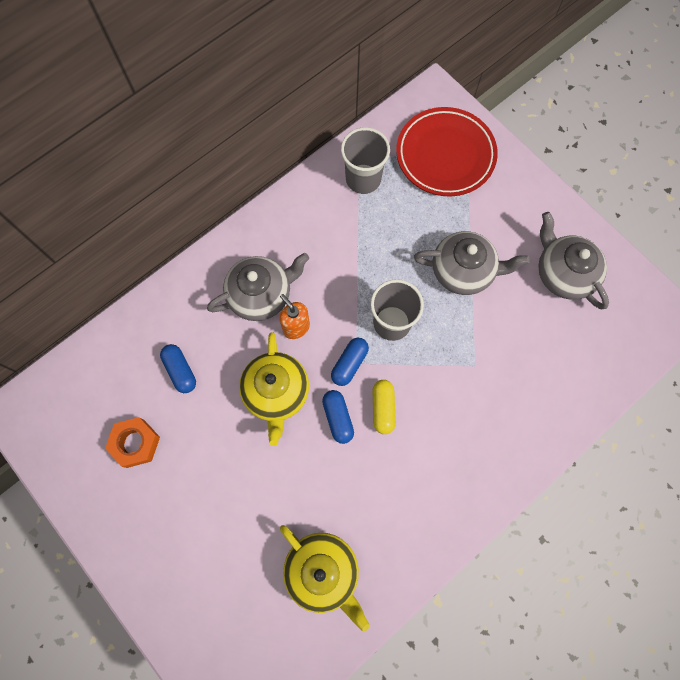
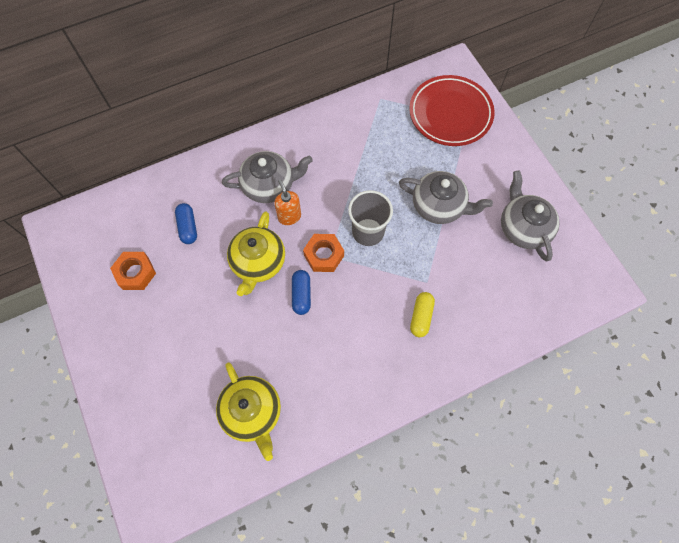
camera: 15 degrees right, 5 degrees down
(349, 364) = (324, 255): blue capsule -> orange nut
(363, 179) = (378, 117): grey cup -> none
(383, 408) = (340, 296): yellow capsule -> yellow capsule (421, 317)

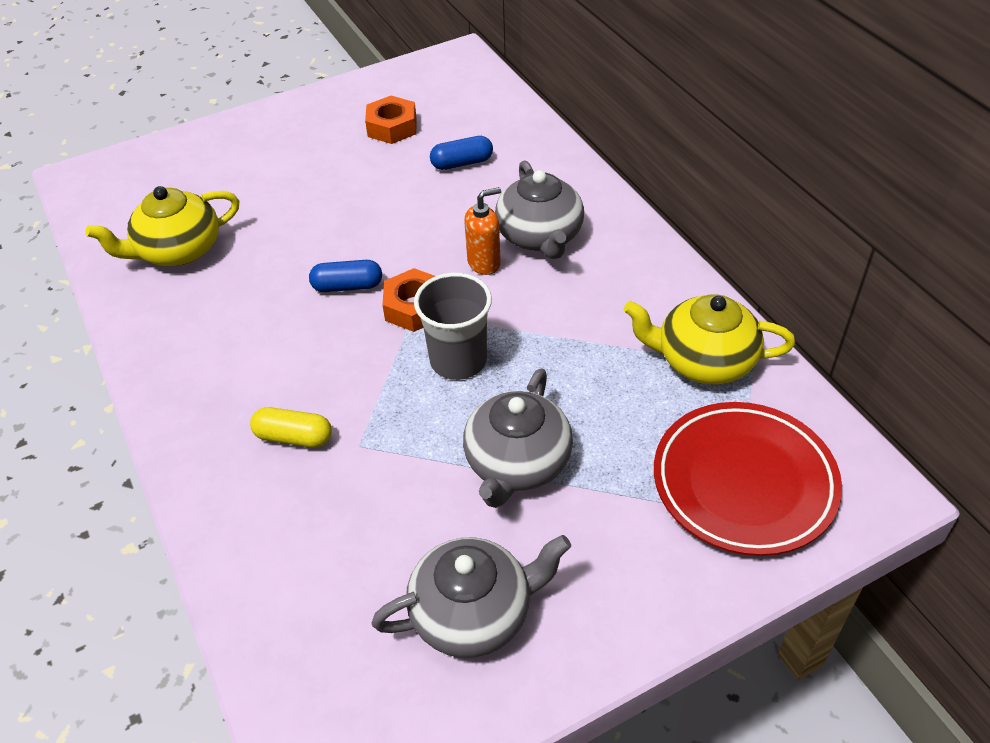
camera: 90 degrees right, 20 degrees down
(258, 262) = (404, 236): yellow teapot -> yellow teapot (703, 360)

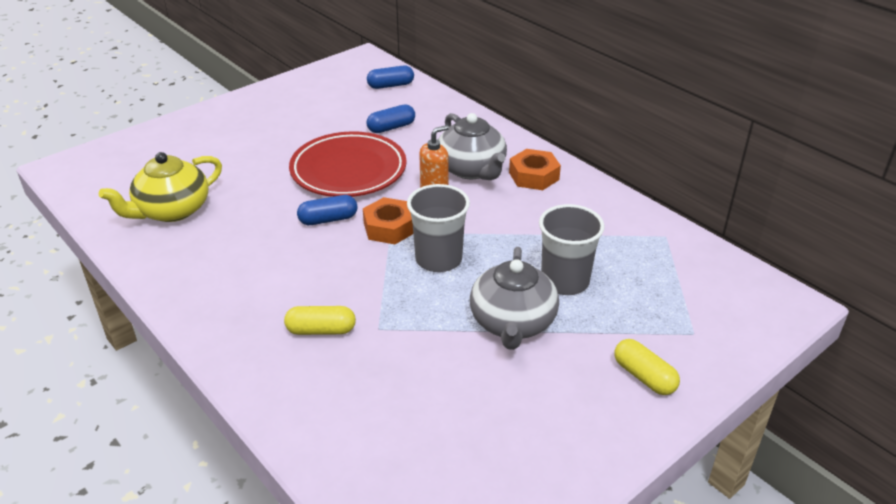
camera: 15 degrees left, 10 degrees down
(392, 127) = (325, 109): orange nut -> orange nut (534, 176)
(473, 613) = (518, 432): grey teapot -> none
(480, 100) = (390, 85): none -> blue capsule
(600, 414) = (565, 281): none -> grey cup
(652, 565) = (644, 376): none -> yellow capsule
(703, 360) = (628, 236): yellow teapot -> none
(744, 483) = (690, 311): red plate -> red plate (348, 170)

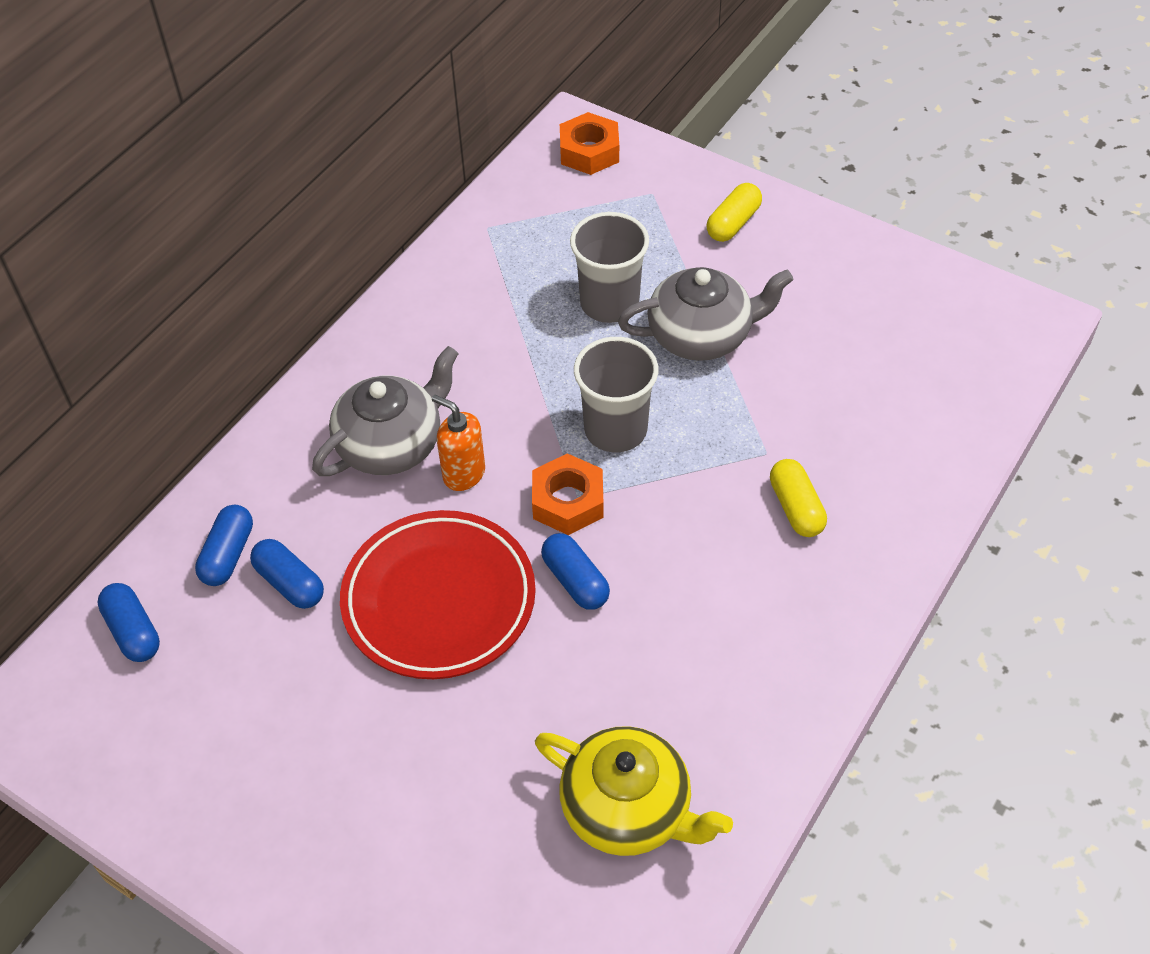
camera: 105 degrees left, 15 degrees up
(421, 112) = (228, 555): none -> blue capsule
(534, 176) = (389, 370): orange nut -> orange nut (589, 151)

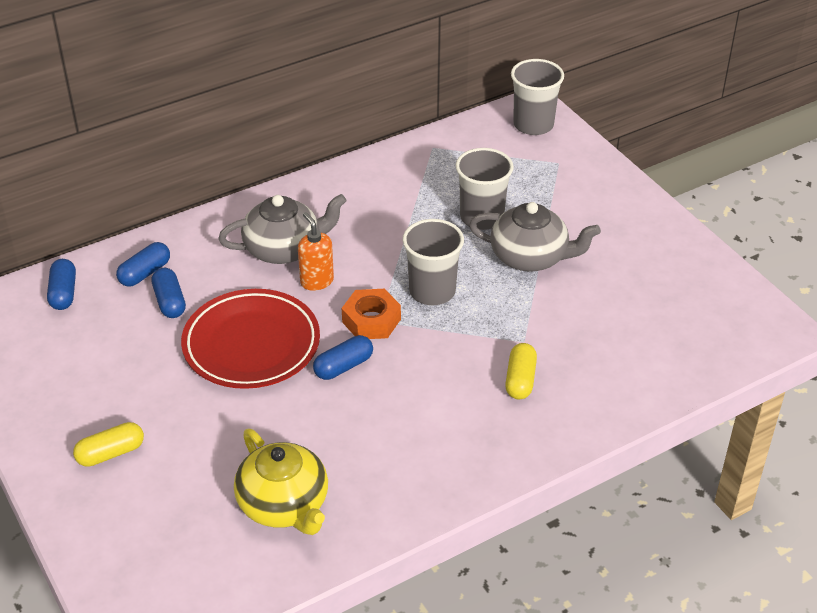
camera: 25 degrees right, 10 degrees down
(575, 581) = (343, 366): blue capsule -> blue capsule turned 60 degrees clockwise
(589, 151) = (533, 125): orange nut -> grey cup
(733, 223) = (602, 198): yellow capsule -> yellow capsule (110, 453)

